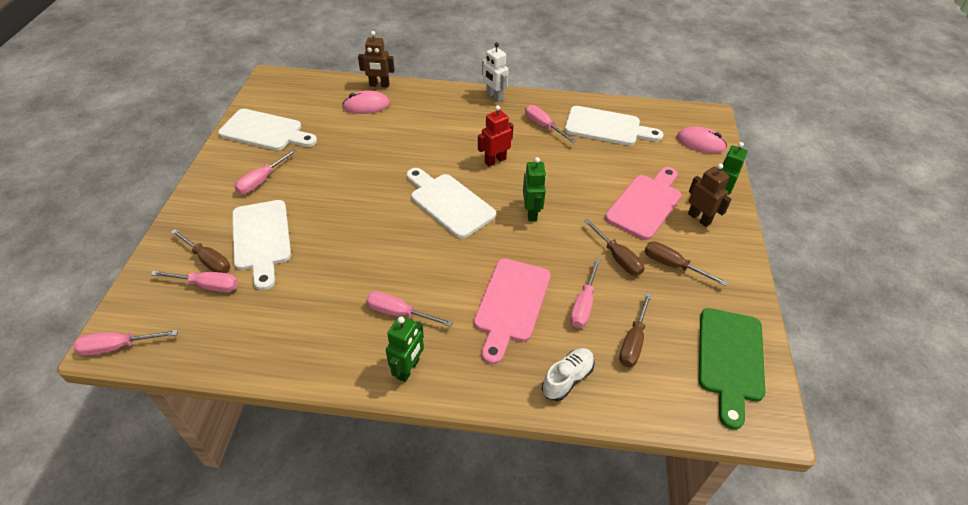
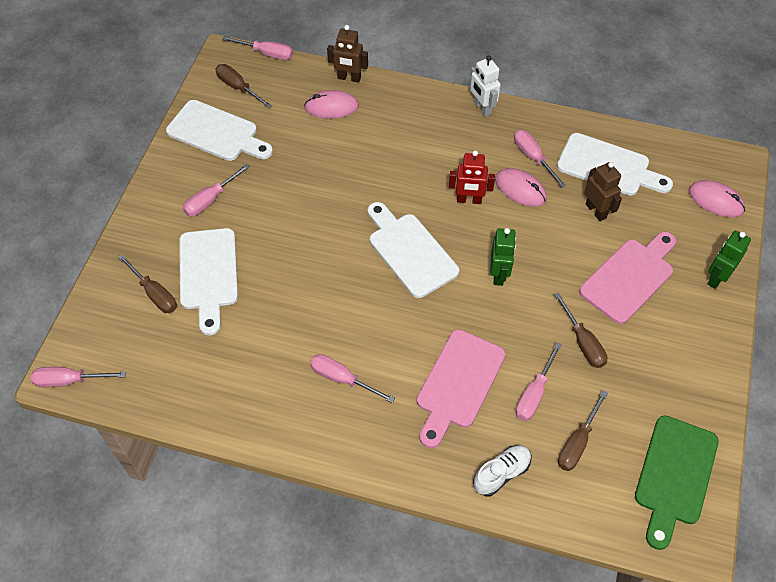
camera: 10 degrees right, 10 degrees up
(207, 285) = (153, 323): pink screwdriver -> pink screwdriver (266, 53)
(408, 369) = (345, 441): green robot -> none
(495, 160) = (469, 200): red robot -> red robot turned 150 degrees counterclockwise
(537, 149) = (520, 189): none -> pink mouse
(672, 265) = (641, 359): brown screwdriver -> brown screwdriver (238, 87)
(699, 218) = (686, 303): brown robot -> brown robot (596, 211)

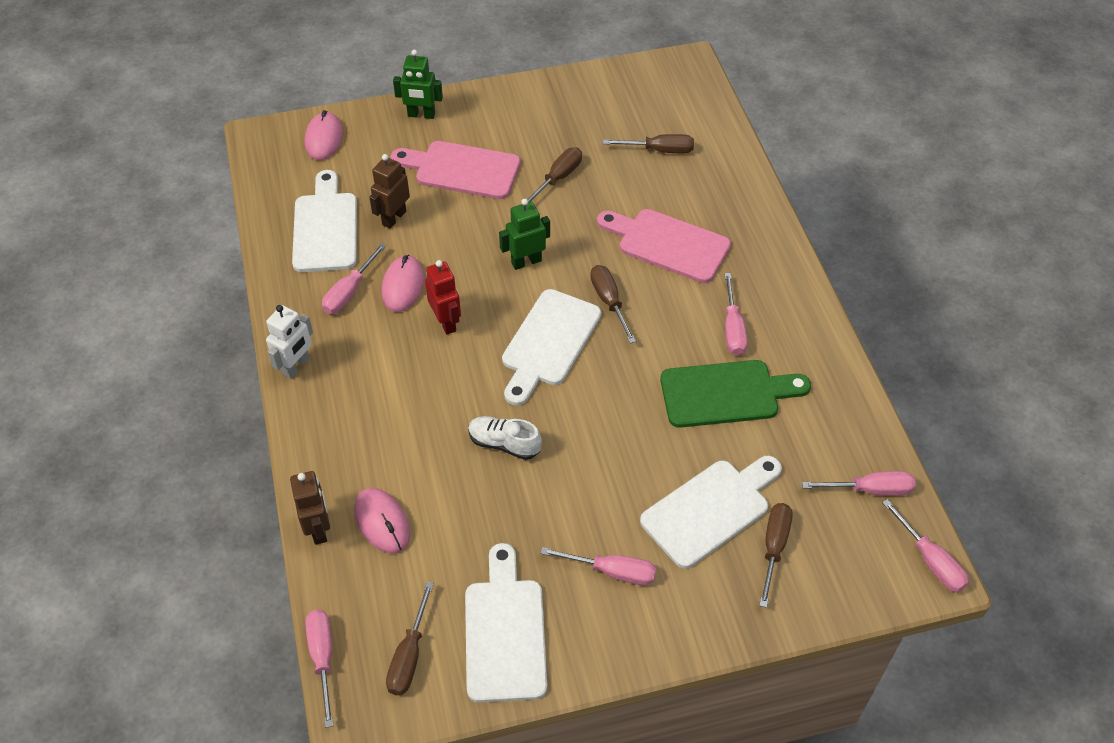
camera: 120 degrees left, 5 degrees down
(424, 309) = (609, 302): none -> brown screwdriver
(458, 383) = (668, 244): pink cutting board -> pink cutting board turned 150 degrees counterclockwise
(501, 473) = (726, 185): white shoe -> white shoe (504, 444)
(534, 393) = (636, 191): pink screwdriver -> pink screwdriver (870, 489)
(674, 475) = (640, 89): green cutting board -> green cutting board (726, 393)

